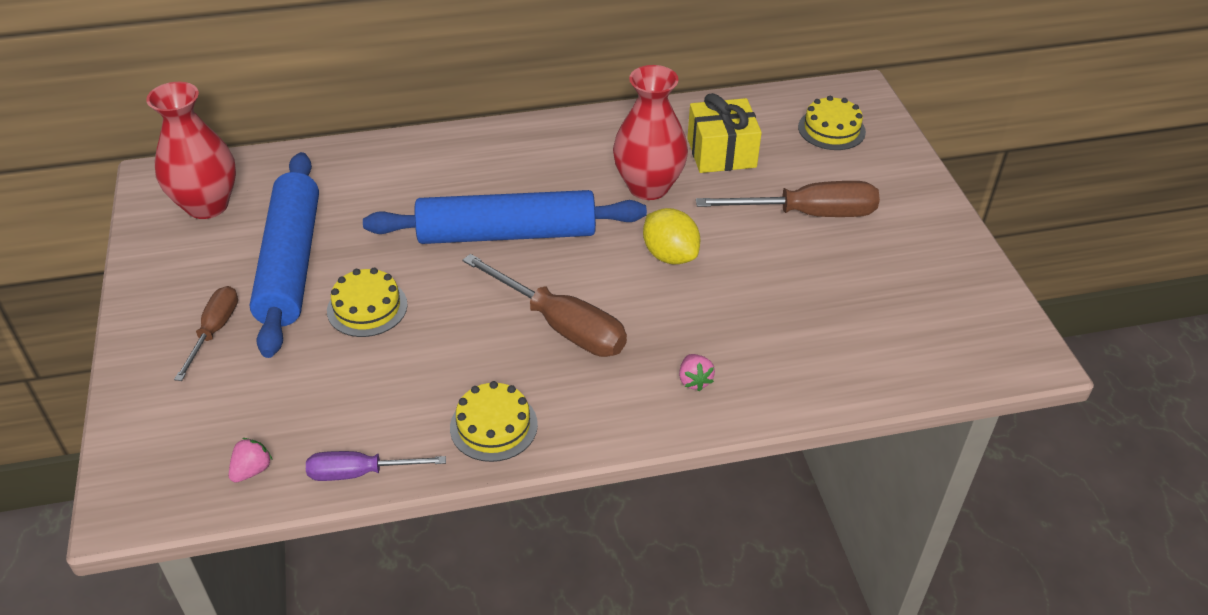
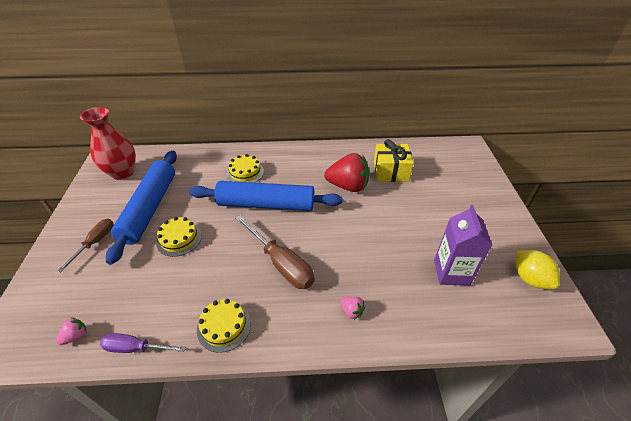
camera: 10 degrees right, 0 degrees up
(648, 187) = (348, 186): red vase -> red strawberry
(670, 255) = (352, 227): yellow lemon -> yellow lemon (529, 278)
(694, 380) = (351, 311): pink strawberry -> pink strawberry turned 45 degrees counterclockwise
(807, 214) = (434, 211): brown screwdriver -> none
(831, 129) = (452, 164): yellow cake -> yellow cake (245, 172)
(845, 306) = (451, 272): none -> purple carton

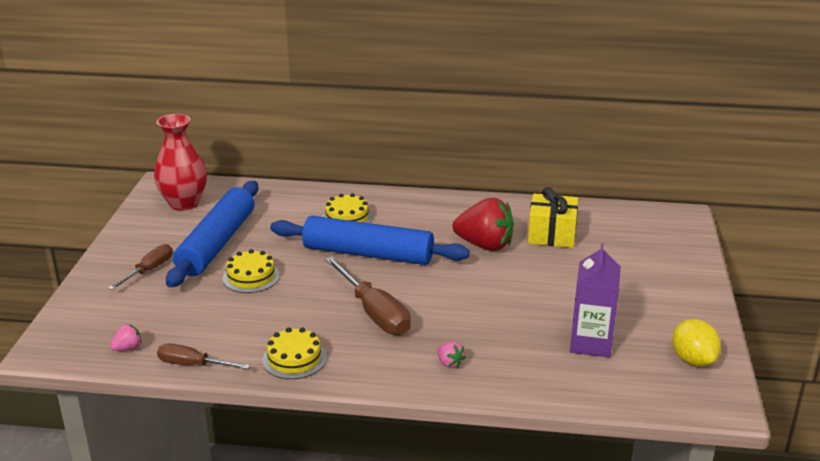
camera: 10 degrees right, 15 degrees down
(136, 348) = (193, 365): purple screwdriver -> brown screwdriver

